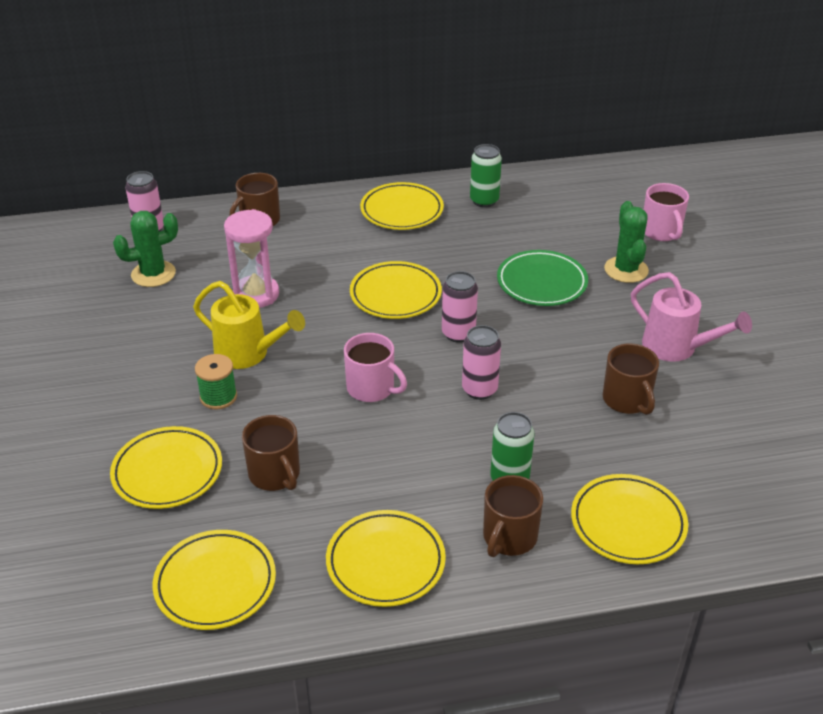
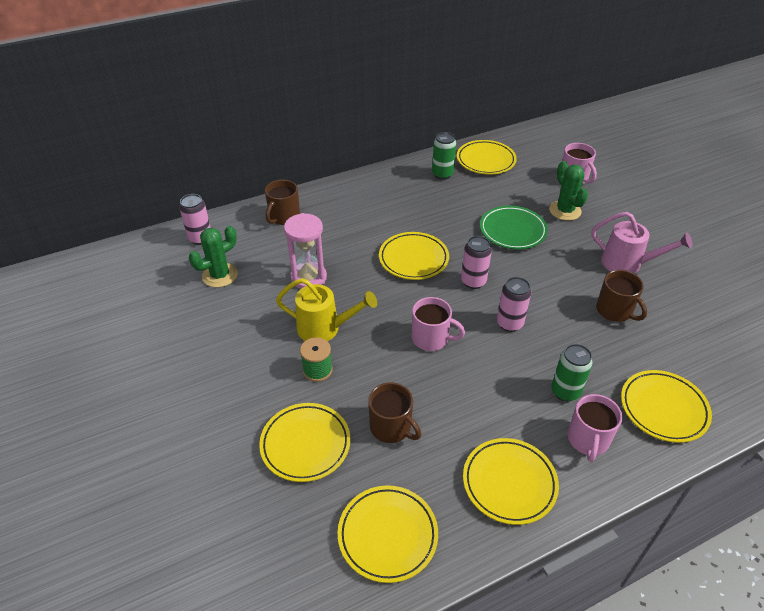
camera: 15 degrees left, 5 degrees up
(402, 211) = (387, 191): yellow plate -> yellow plate (485, 160)
(509, 537) = (588, 440): brown mug -> pink mug

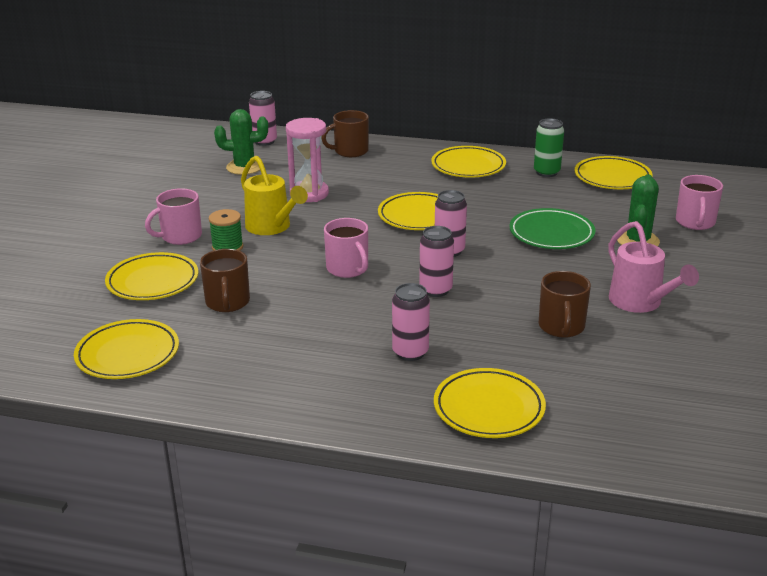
camera: 40 degrees right, 15 degrees down
(509, 483) = (263, 377): yellow plate -> yellow plate (468, 166)
(565, 392) = (410, 352): green can -> pink can
(588, 440) = (376, 389): pink mug -> pink mug (180, 236)

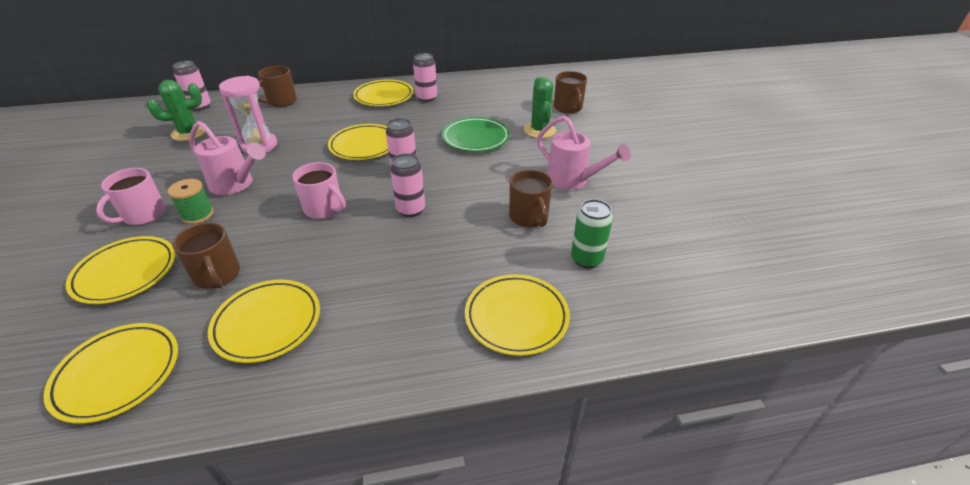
camera: 25 degrees left, 10 degrees up
(272, 227) = (236, 185): yellow watering can -> pink watering can
(410, 352) = (419, 279): pink can -> pink can (426, 98)
(546, 172) = (445, 90): green can -> green can (586, 259)
(612, 177) = (493, 86): yellow plate -> yellow plate (267, 323)
(695, 222) = (568, 108): pink mug -> brown mug

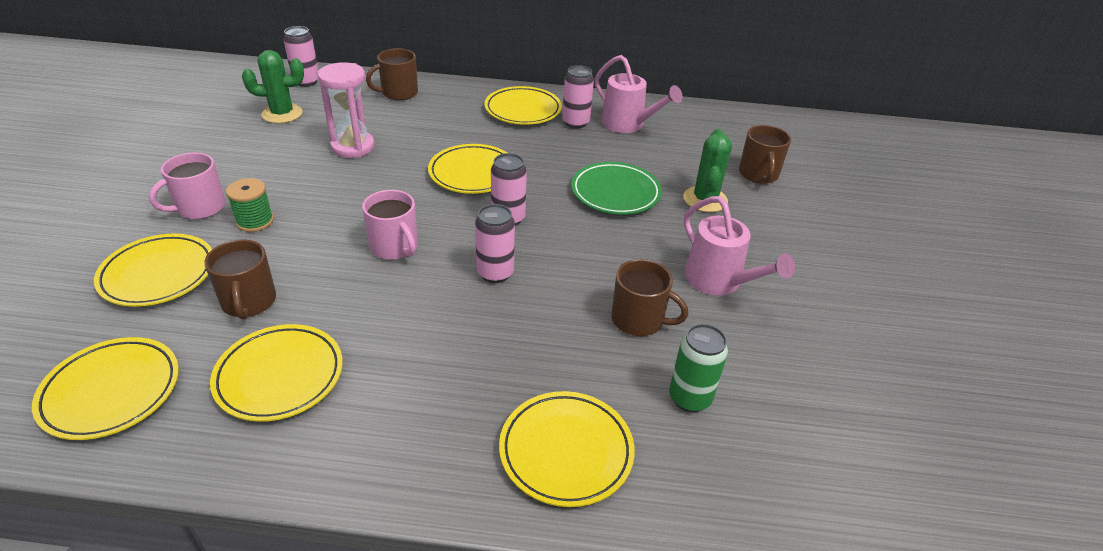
camera: 15 degrees right, 0 degrees up
(236, 185) = (309, 192): pink watering can -> pink watering can (628, 125)
(529, 217) = (638, 320): brown mug -> brown mug turned 60 degrees counterclockwise

